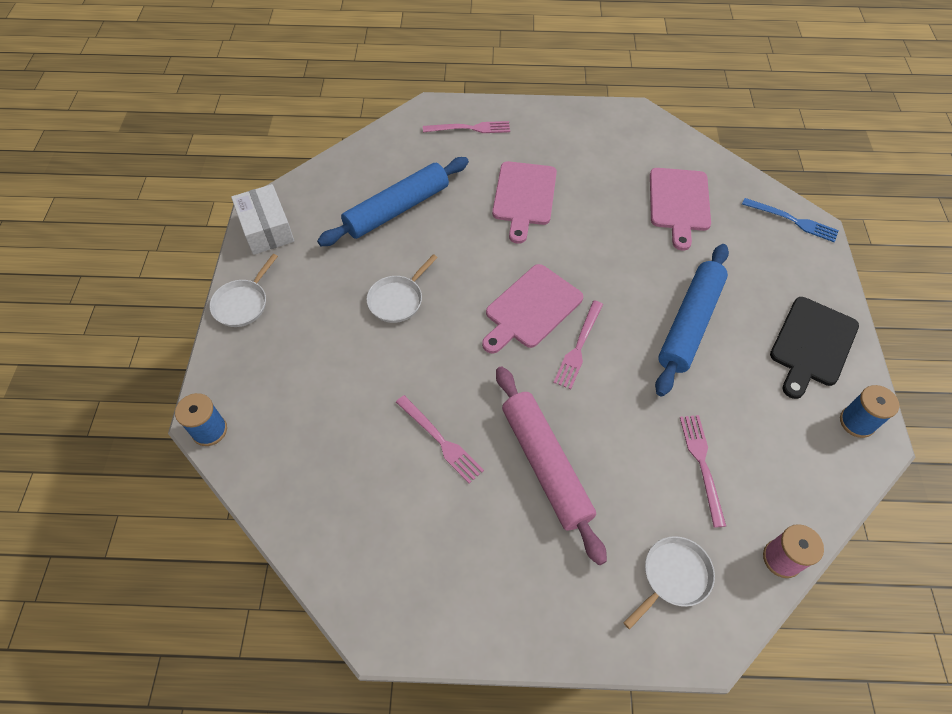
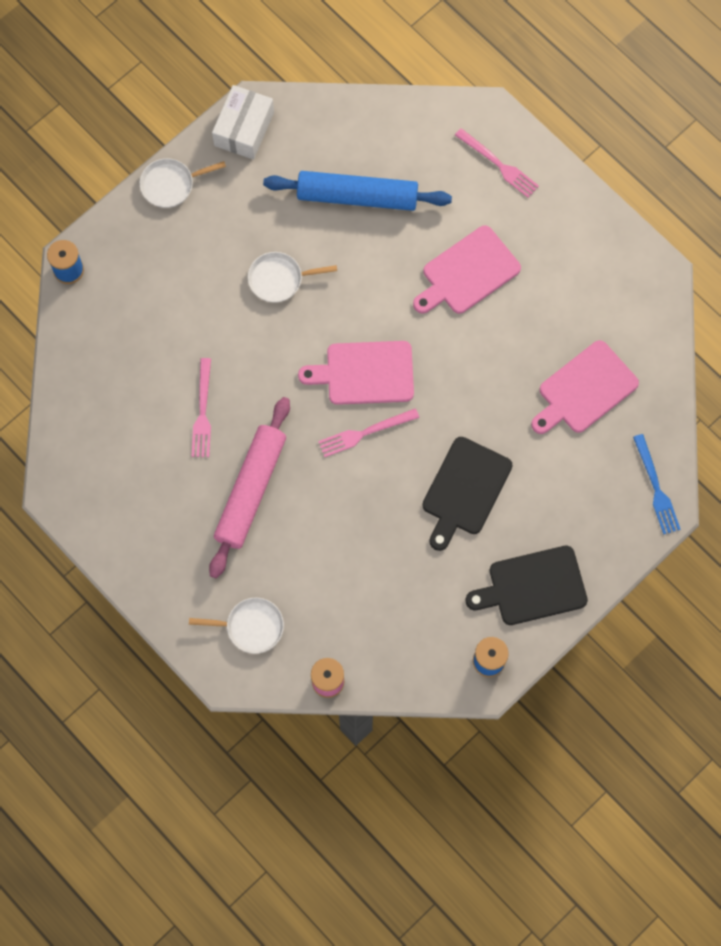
camera: 45 degrees right, 15 degrees up
(690, 323) = (464, 490): blue rolling pin -> black cutting board
(702, 465) = (350, 585): pink fork -> none

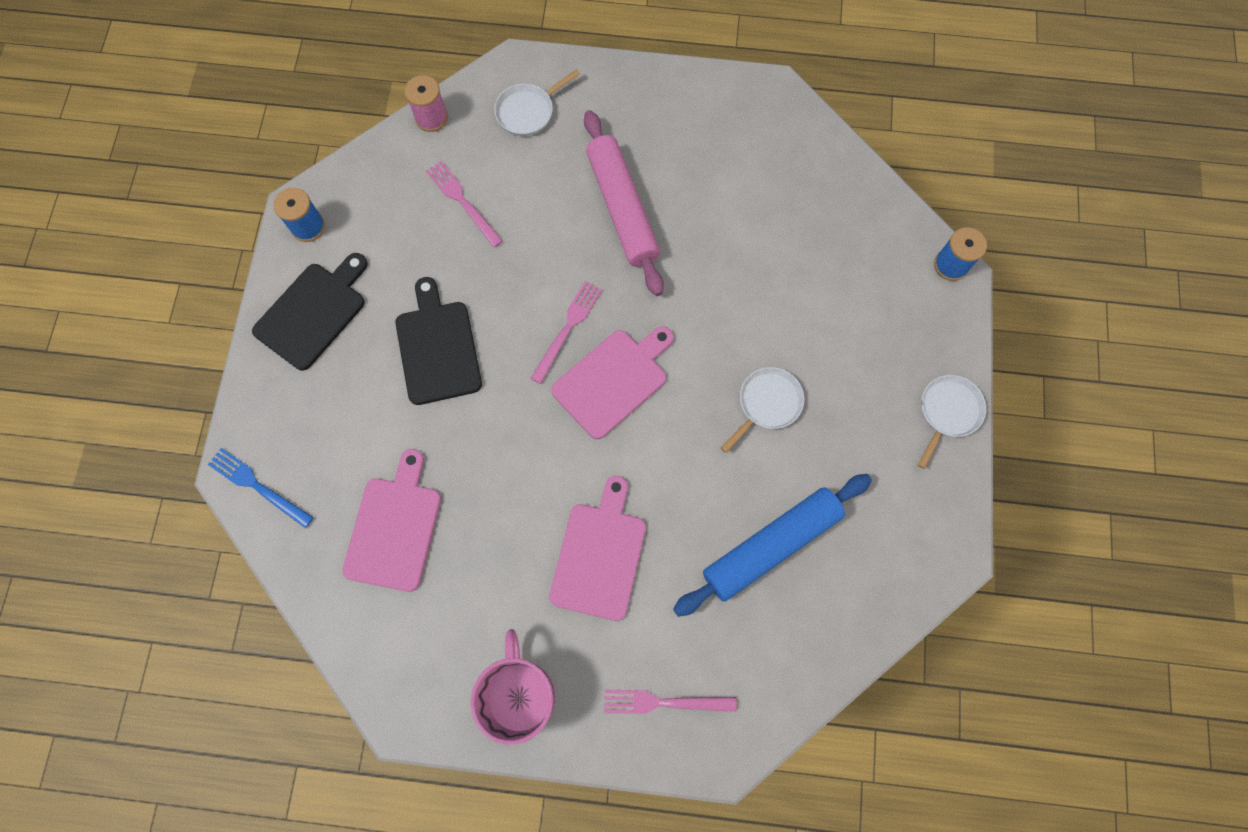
camera: 140 degrees right, 0 degrees up
(202, 411) = (722, 239): pink fork -> pink fork (463, 201)
(244, 129) = (939, 525): white box -> none
(581, 233) = (520, 695): none -> pink mug

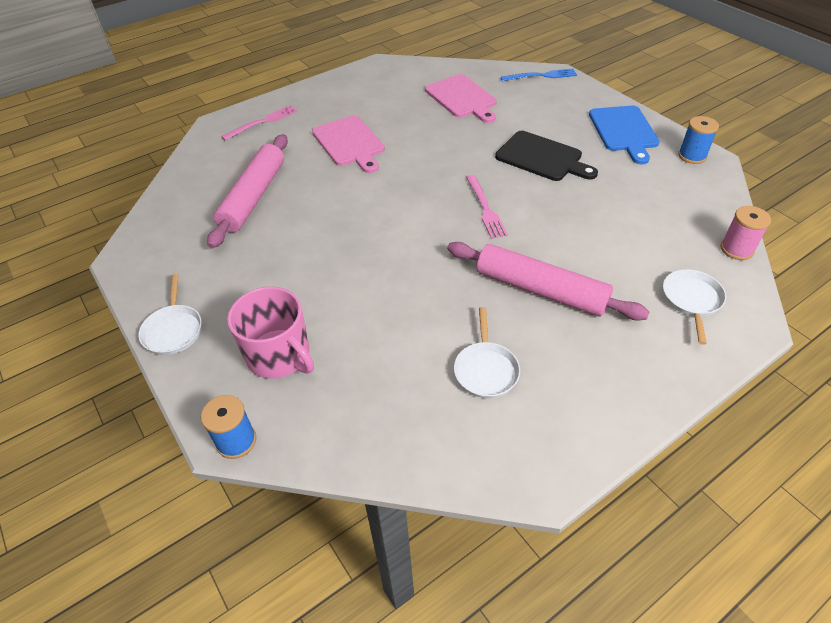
camera: 140 degrees right, 25 degrees down
(313, 312) = (623, 131): black cutting board -> blue cutting board
(463, 201) = (639, 222): pink fork -> none
(520, 695) = (336, 91): pink mug -> pink mug (279, 355)
(613, 380) = (427, 204): pink cutting board -> none
(766, 404) = (316, 253): white pan -> white pan (486, 369)
(771, 545) = (254, 197): blue rolling pin -> pink rolling pin

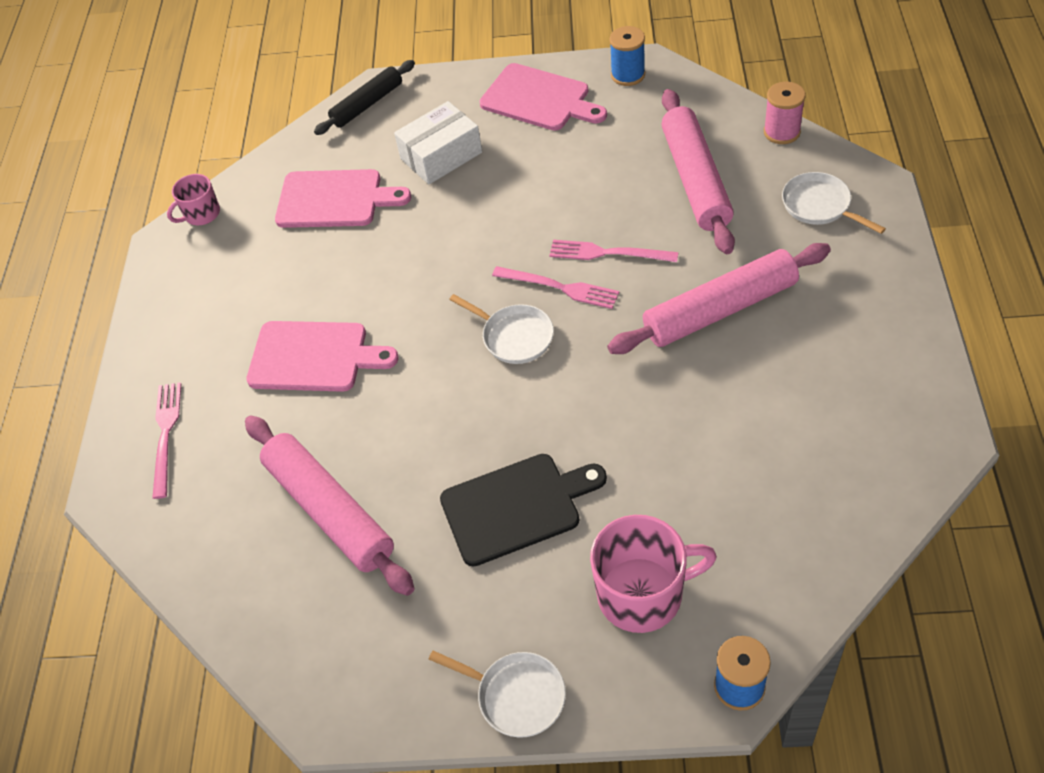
camera: 50 degrees left, 5 degrees up
(408, 65) = (201, 214): none -> pink mug
(486, 369) = (792, 413): white pan -> white pan (514, 336)
(534, 216) = (608, 253): none -> pink fork
(535, 117) = (441, 155): none -> white box
(541, 76) = (367, 104): blue fork -> black rolling pin
(542, 158) = (519, 191): black cutting board -> black cutting board (516, 507)
(623, 131) = (539, 99): blue cutting board -> pink cutting board
(640, 227) = (695, 180): none -> pink rolling pin

